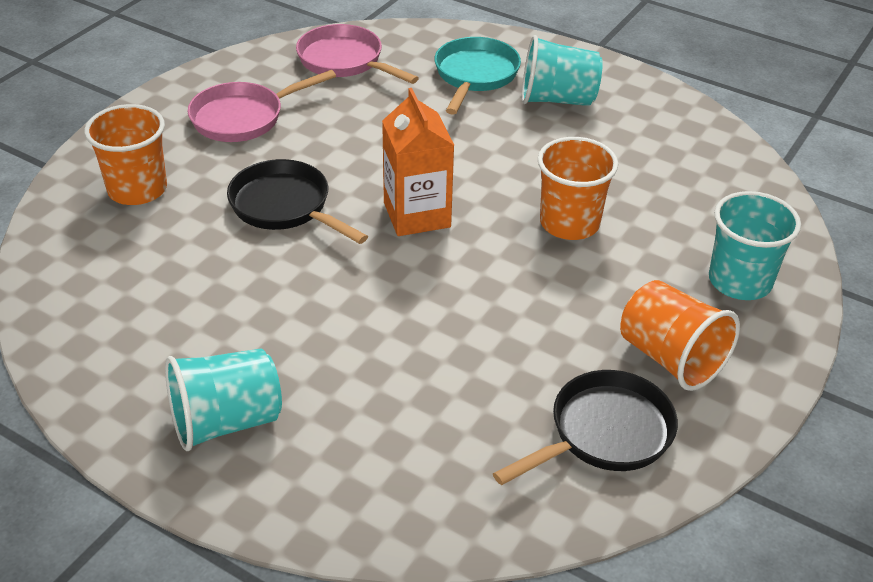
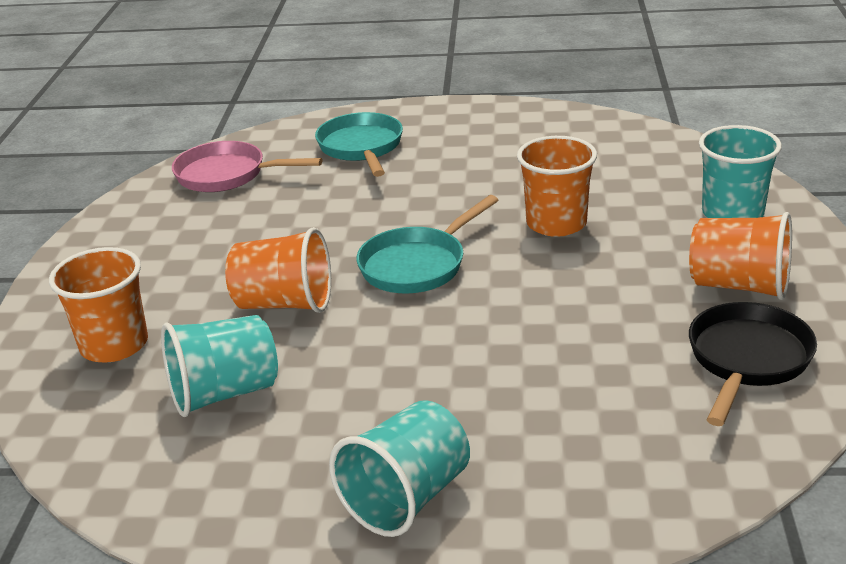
camera: 25 degrees left, 10 degrees down
(243, 118) = (169, 250): pink pan -> none
(285, 206) = (284, 304): black pan -> orange cup
(417, 215) = (417, 265): orange carton -> turquoise pan
(557, 99) = (452, 141): turquoise cup -> turquoise cup (224, 393)

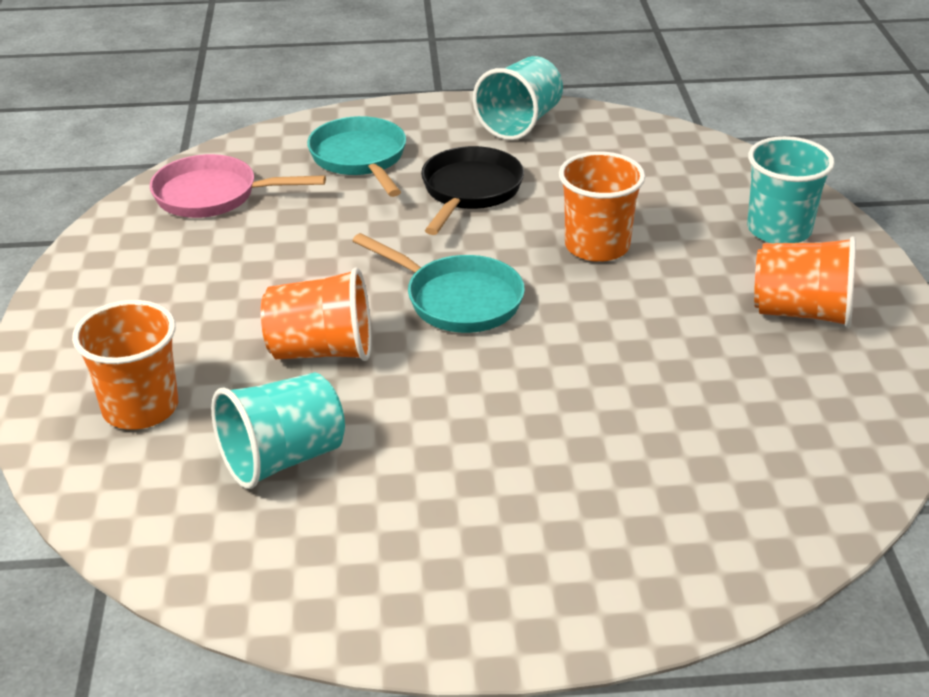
camera: 10 degrees left, 5 degrees up
(406, 497) = (510, 564): turquoise cup -> turquoise cup (520, 123)
(417, 265) = (458, 300): turquoise pan -> turquoise pan turned 90 degrees counterclockwise
(747, 360) = (824, 395): black pan -> black pan (469, 191)

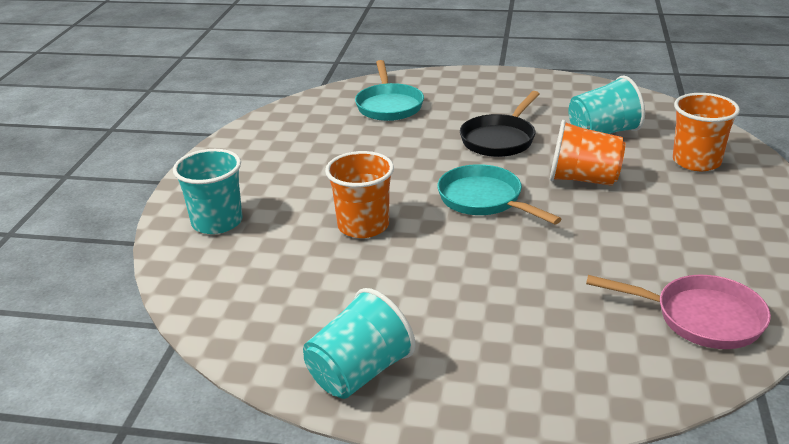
camera: 165 degrees left, 5 degrees down
(360, 159) = (549, 345): turquoise pan -> turquoise pan (389, 105)
(469, 191) = (446, 289): black pan -> black pan (500, 139)
(801, 312) = (261, 169): orange cup -> none

